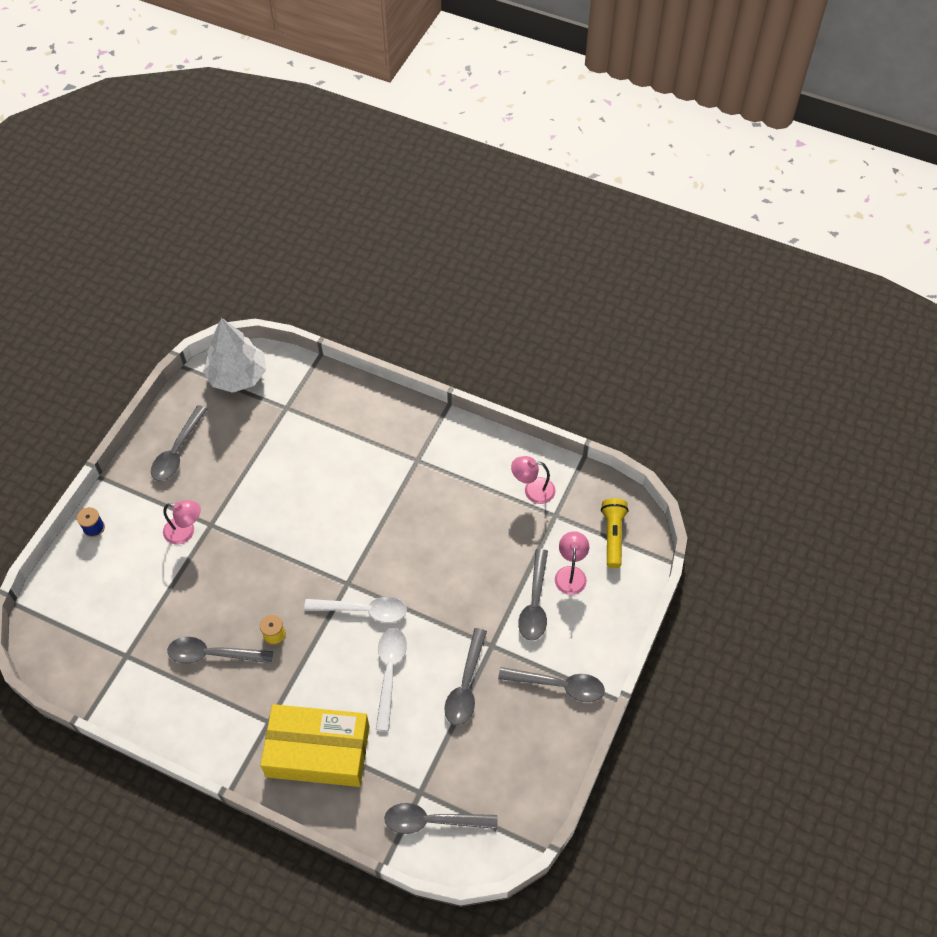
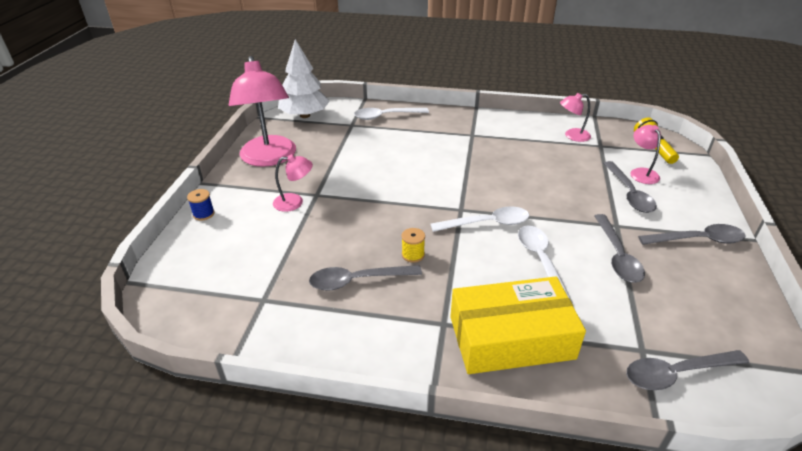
camera: 15 degrees left, 20 degrees down
(177, 451) = (269, 158): grey spoon -> pink lamp
(331, 400) = (385, 116): none -> white spoon

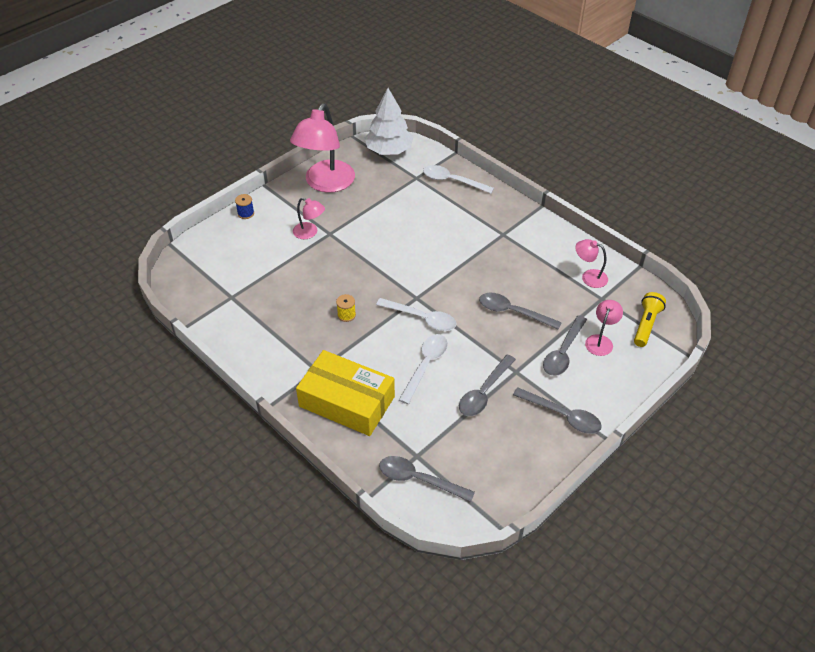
camera: 35 degrees right, 10 degrees up
(357, 281) = (295, 314): grey spoon -> grey spoon (512, 312)

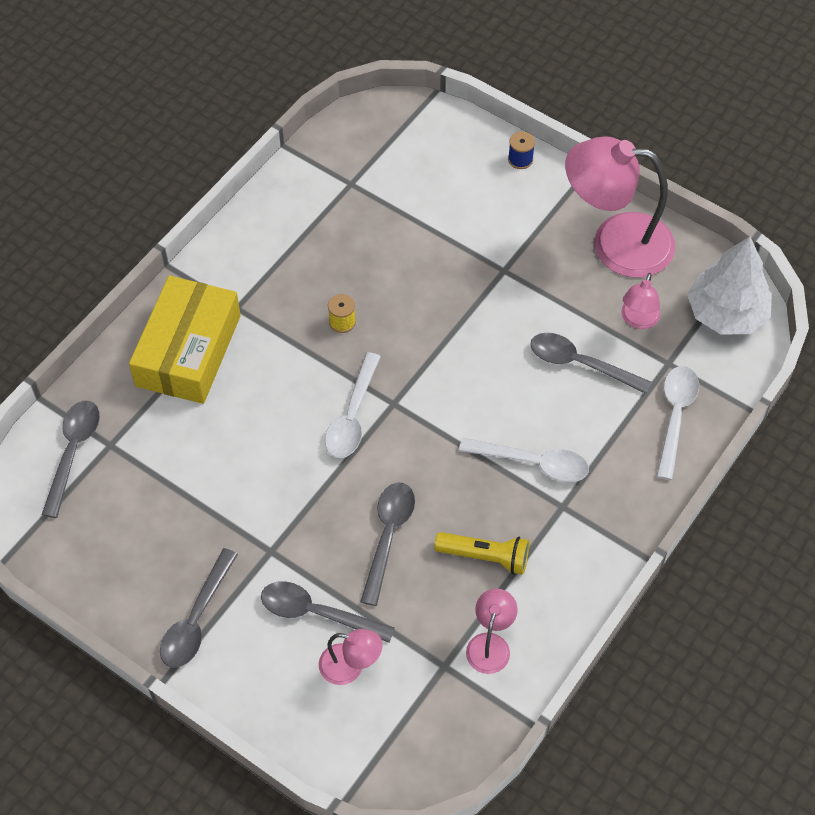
camera: 80 degrees right, 10 degrees up
(309, 233) = (498, 245): pink lamp -> pink lamp (638, 320)
(425, 365) = (264, 433): white spoon -> white spoon (533, 463)
(484, 392) = (225, 513): grey spoon -> grey spoon (580, 364)
(646, 325) = (397, 736): yellow flashlight -> yellow flashlight (485, 557)

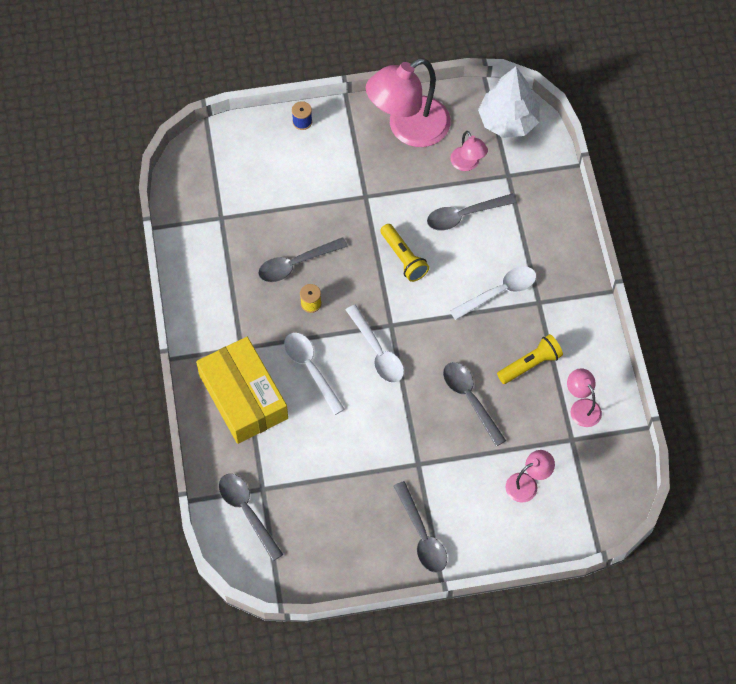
camera: 45 degrees left, 5 degrees up
(317, 613) = (479, 473): grey spoon -> grey spoon (296, 264)
(475, 353) = (403, 258): none -> yellow flashlight
(675, 416) = (542, 202): white spoon -> white spoon (310, 369)

